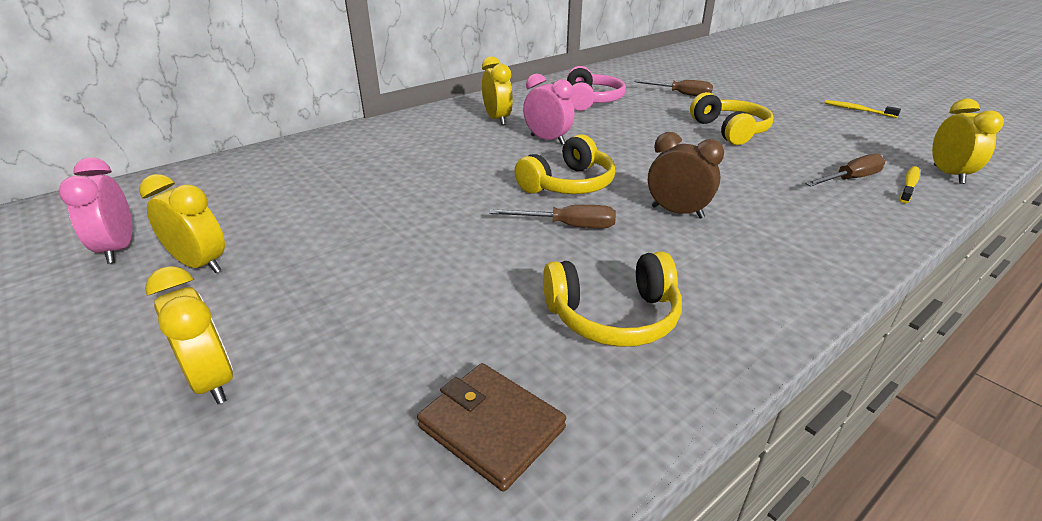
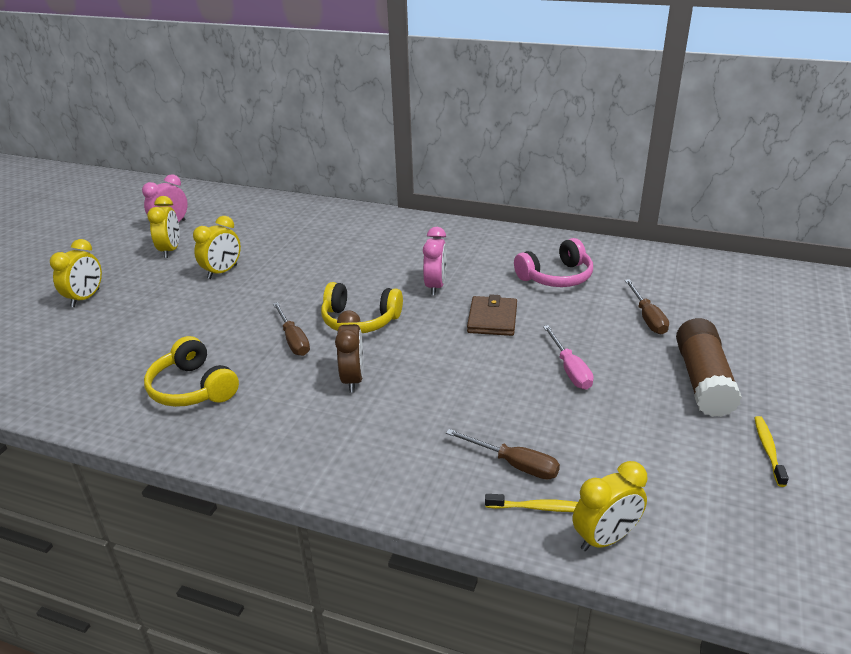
camera: 60 degrees right, 0 degrees up
(492, 427) = (82, 379): brown wallet -> brown wallet (492, 319)
(497, 119) = (454, 252): yellow clock -> yellow clock (222, 272)
(730, 131) = (569, 369): yellow headphones -> pink screwdriver
(772, 103) = (703, 380): none -> brown glue stick

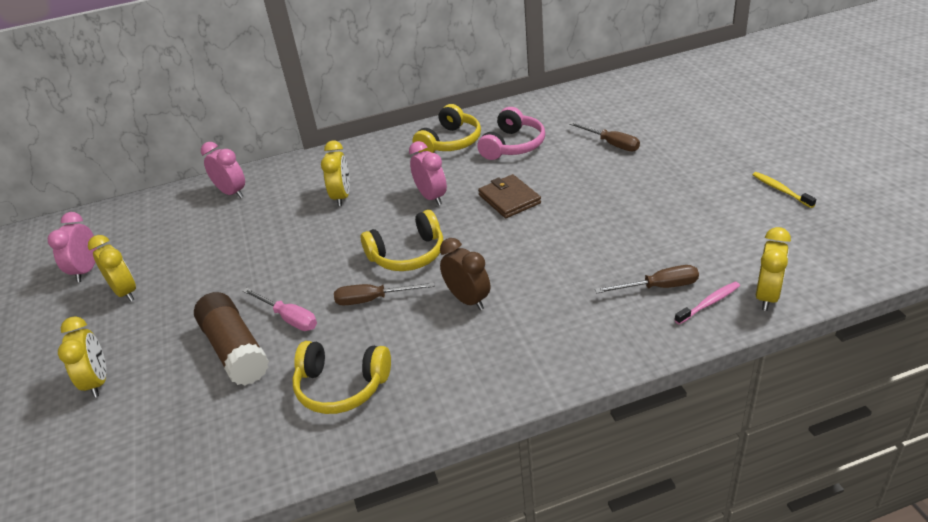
camera: 35 degrees left, 5 degrees up
(222, 272) = (216, 282): yellow clock -> yellow clock (342, 197)
(293, 340) = (373, 299): brown screwdriver -> brown screwdriver turned 150 degrees clockwise
(312, 216) = (232, 193): none -> pink clock
(509, 250) = (450, 142): none -> yellow headphones
(539, 508) = (709, 303): yellow toothbrush -> pink toothbrush
(569, 369) = (609, 205): pink screwdriver -> pink screwdriver (289, 318)
(703, 380) = (695, 168): brown glue stick -> brown glue stick (235, 350)

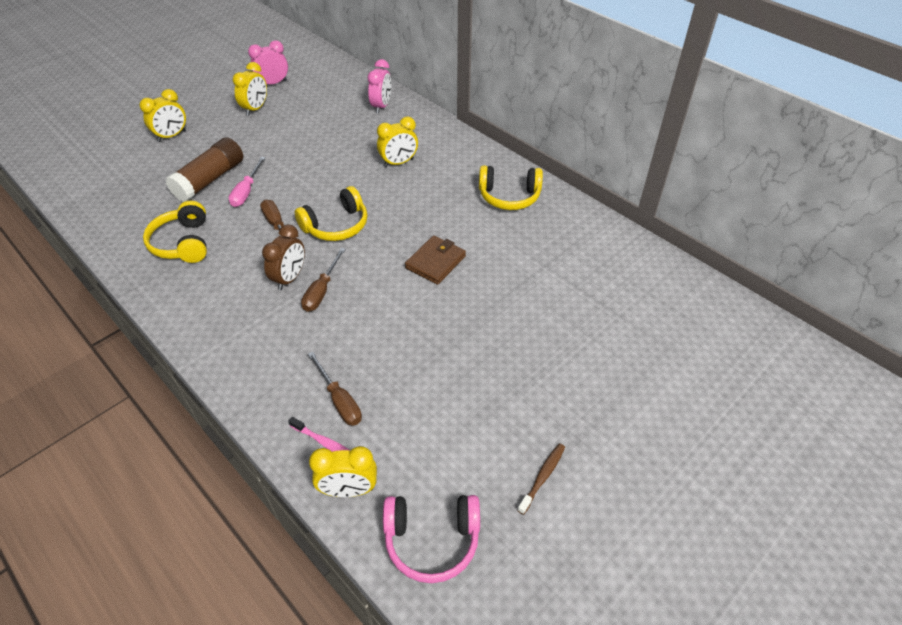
camera: 60 degrees right, 10 degrees up
(408, 254) = (336, 225): yellow headphones -> yellow headphones turned 75 degrees counterclockwise
(431, 197) = (418, 213): pink clock -> none
(513, 145) = (524, 239): pink headphones -> pink headphones (432, 540)
(611, 144) = (564, 310): brown screwdriver -> brown screwdriver (322, 290)
(781, 190) = (542, 477): yellow toothbrush -> brown toothbrush

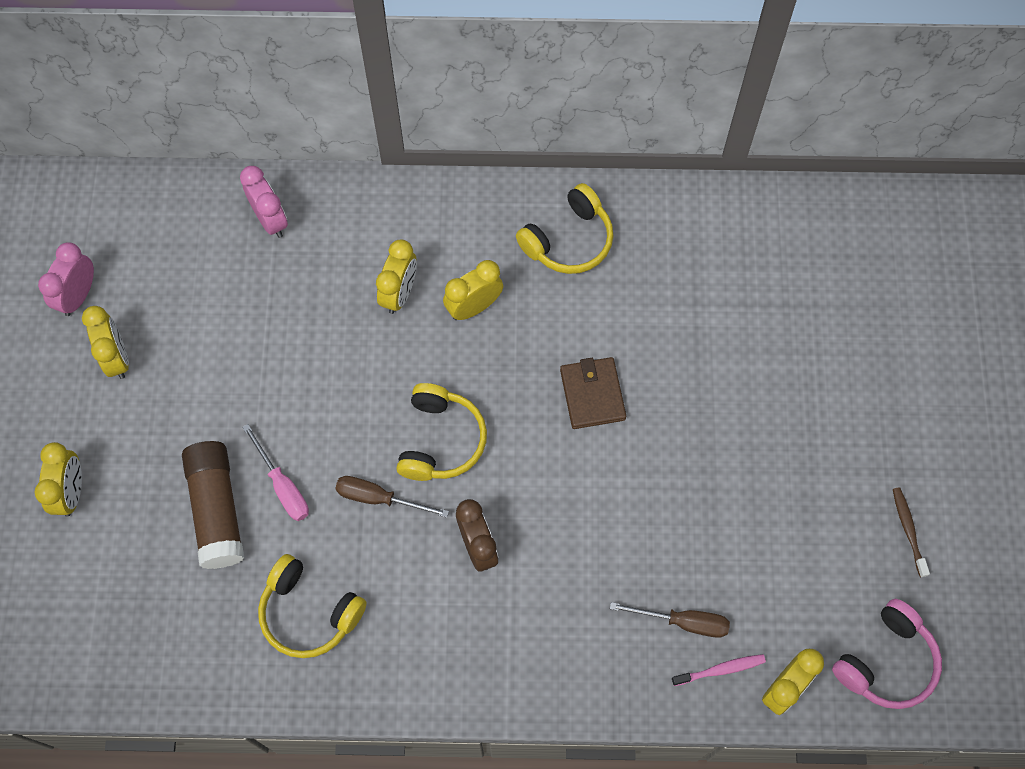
camera: 45 degrees left, 20 degrees up
(322, 290) = (527, 530): brown screwdriver -> none
(425, 189) = (474, 307): none -> yellow clock

